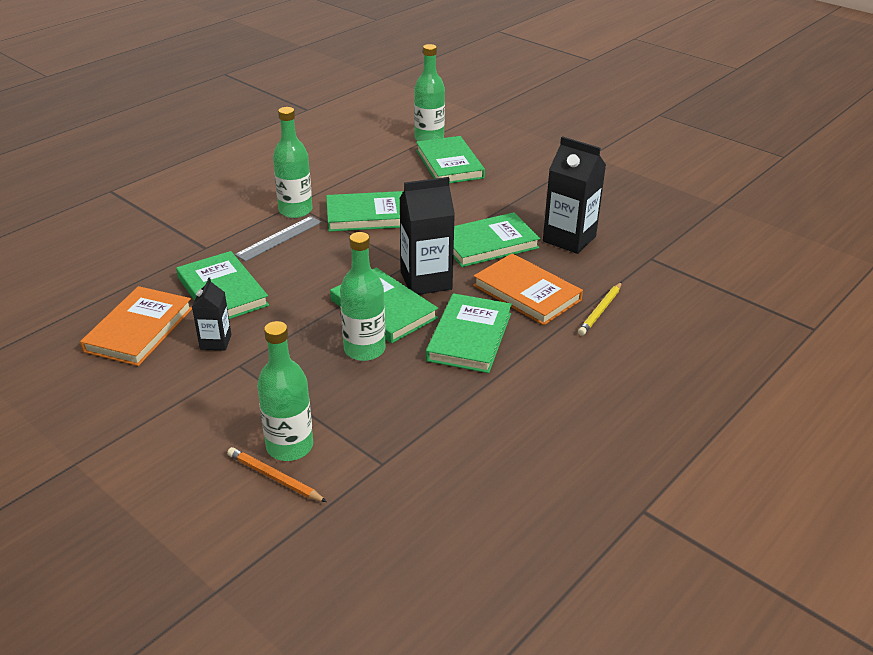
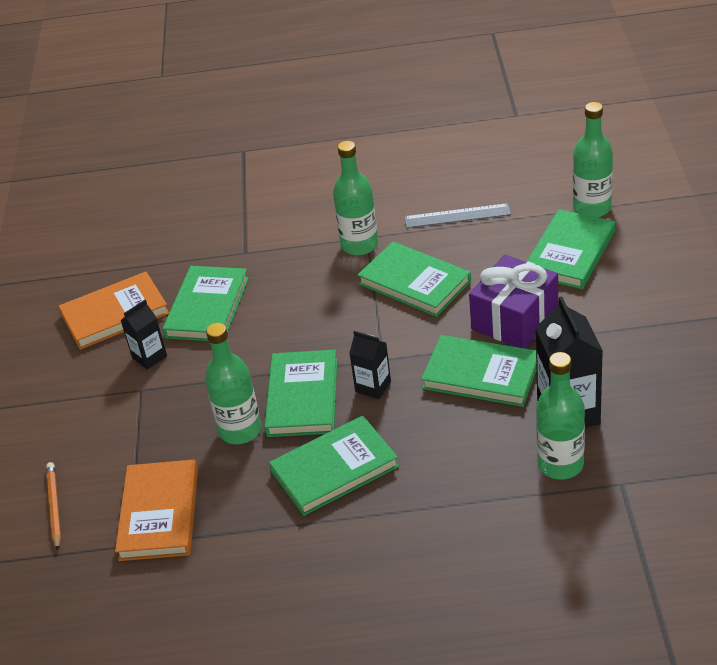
camera: 50 degrees right, 5 degrees up
(279, 238) = (311, 271): grey ruler -> grey ruler (457, 216)
(289, 446) = (91, 487): green bottle -> green bottle (560, 464)
(426, 281) = (373, 387): black carton -> black carton, size x0.56
(466, 208) = (515, 319): none -> purple gift
(527, 293) = (443, 452): orange book -> orange book (159, 514)
(600, 311) = (484, 513): yellow pencil -> none

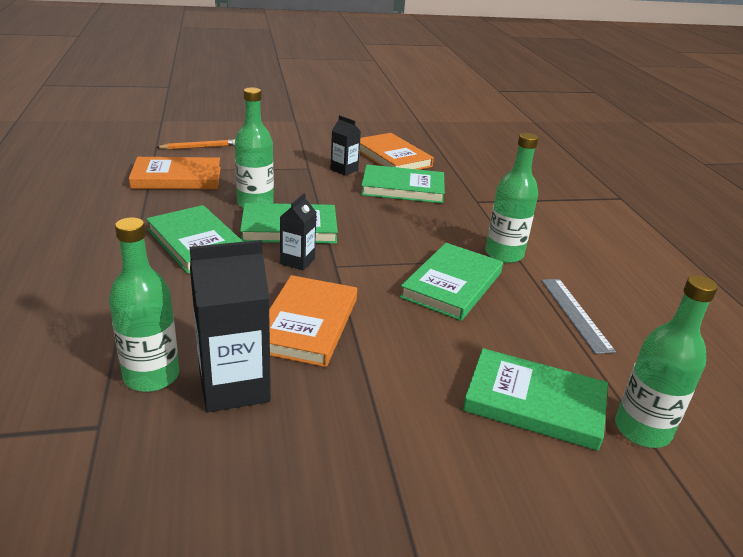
camera: 75 degrees right, 10 degrees down
(481, 374) = (307, 324): green book -> orange book
(515, 319) = (399, 351): purple gift -> none

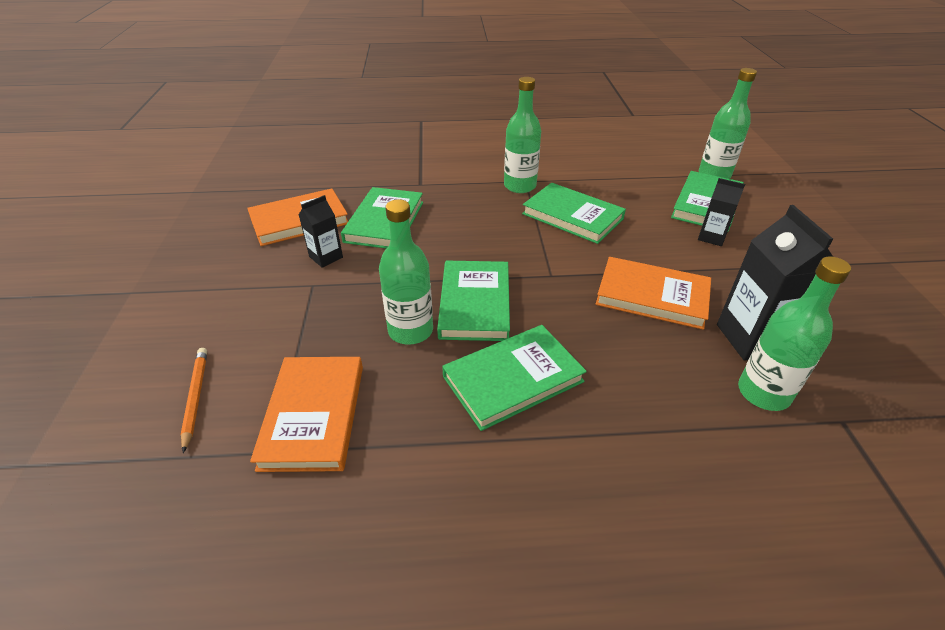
camera: 80 degrees left, 10 degrees up
(297, 261) = (545, 299): black carton -> black carton (711, 237)
(575, 314) = (600, 172): grey ruler -> none

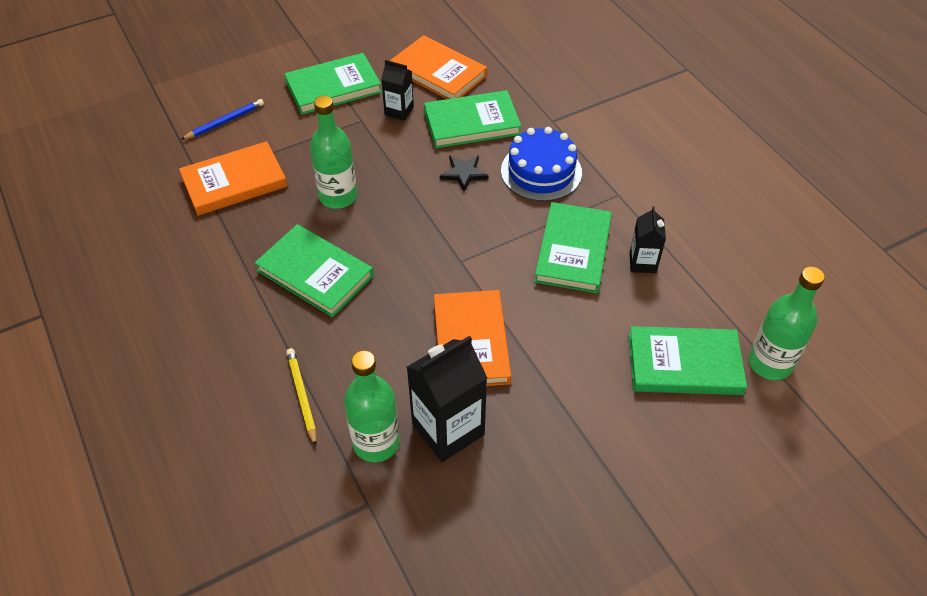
camera: 65 degrees right, 10 degrees up
(196, 397) = (225, 122): orange pencil -> blue pencil
(444, 243) = (464, 173): none -> black star
(474, 205) = (541, 171): none -> blue cake
(475, 303) = (391, 222): green book -> green book (333, 87)
(520, 186) = (604, 193): green bottle -> none
(689, 437) = (302, 396): none -> yellow pencil
(711, 237) = (611, 377): black carton -> black carton (642, 263)

